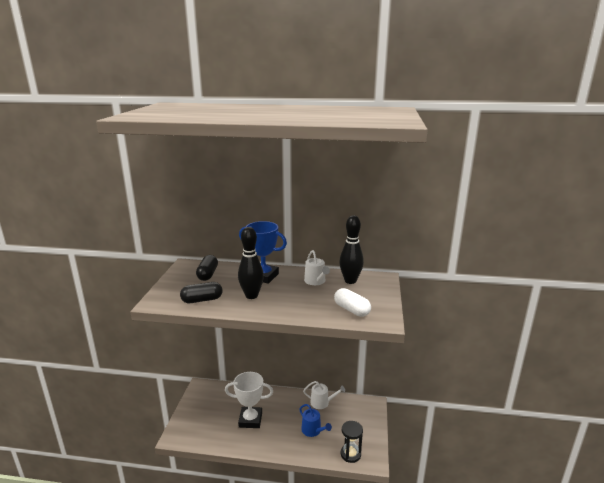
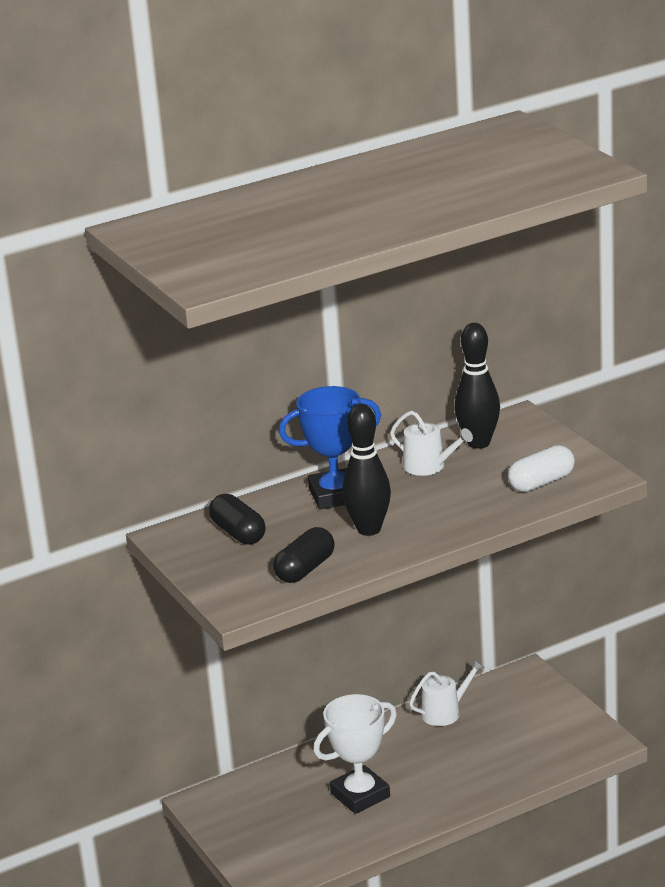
camera: 35 degrees left, 5 degrees up
(313, 430) = (478, 754): blue watering can -> none
(350, 454) = (567, 751): black hourglass -> none
(351, 310) = (541, 482): white capsule -> white capsule turned 45 degrees counterclockwise

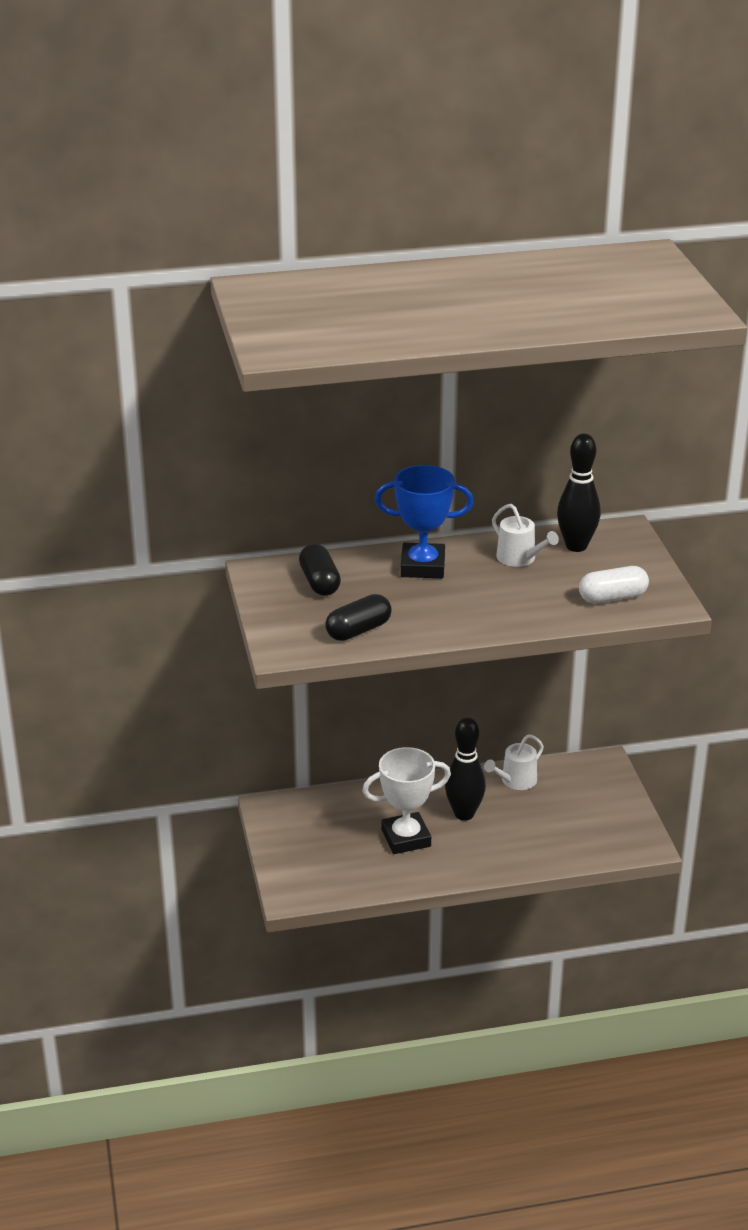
camera: 15 degrees right, 5 degrees up
(369, 529) = (434, 606): black bowling pin -> black bowling pin (464, 814)
(445, 712) = (515, 781): white watering can -> white watering can turned 150 degrees clockwise

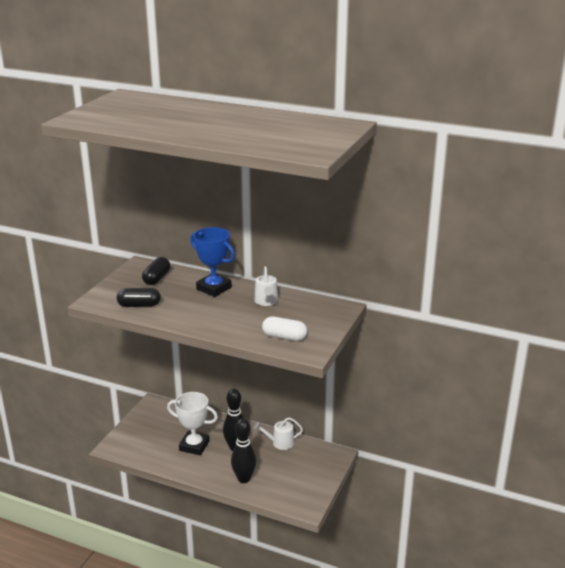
camera: 35 degrees right, 5 degrees down
(576, 546) = (304, 306): black bowling pin -> black bowling pin (244, 479)

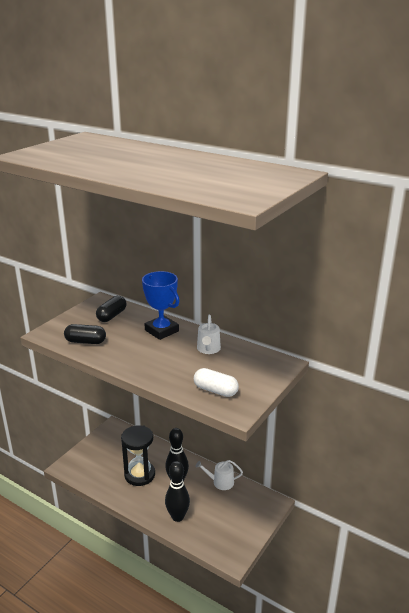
camera: 10 degrees right, 0 degrees up
(194, 446) = (139, 475): white trophy -> black hourglass

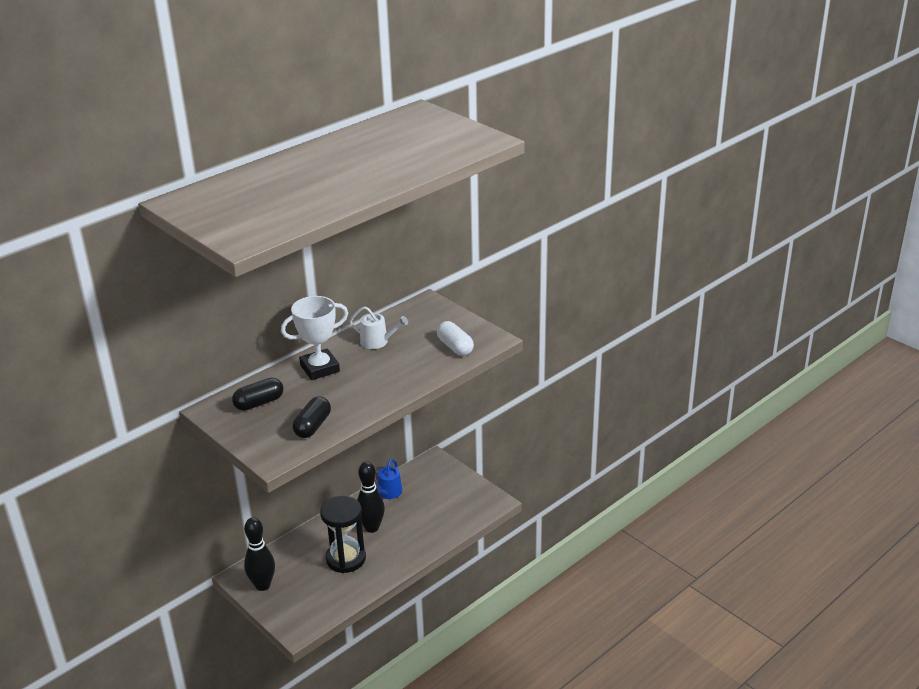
camera: 75 degrees left, 5 degrees up
(112, 316) = (259, 403): black capsule -> black capsule turned 75 degrees counterclockwise
(161, 331) = (320, 368): blue trophy -> white trophy
(177, 517) = (426, 534): black bowling pin -> black bowling pin (262, 585)
(215, 390) = (455, 347): white capsule -> white capsule turned 75 degrees counterclockwise
(220, 482) = (388, 493): white watering can -> blue watering can

